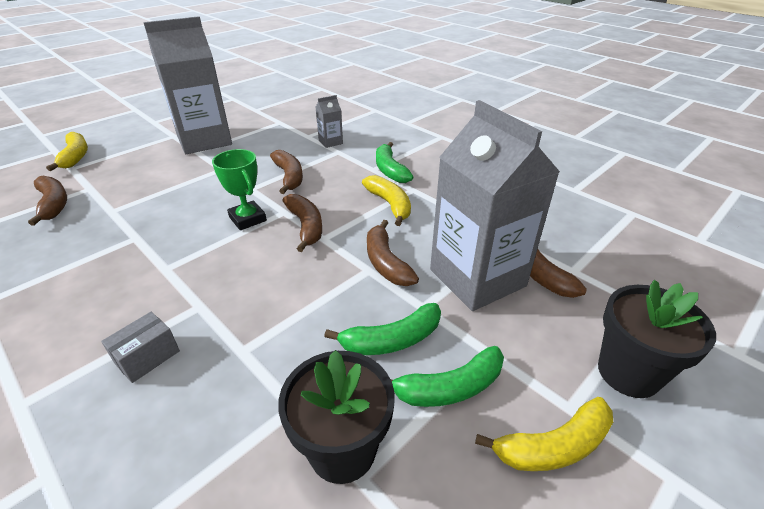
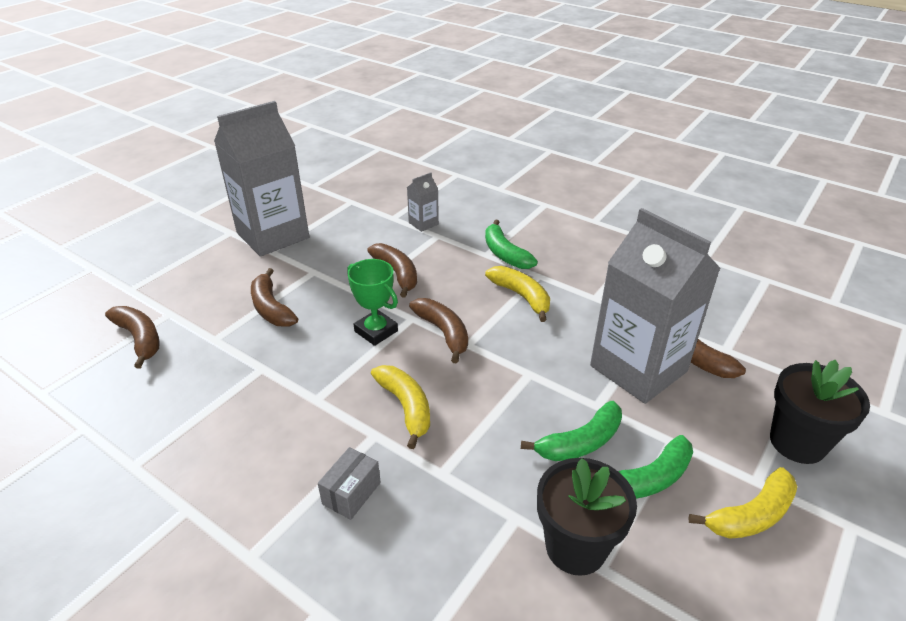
camera: 10 degrees left, 0 degrees up
(75, 157) = (125, 273): yellow banana -> yellow banana (406, 407)
(386, 262) = (543, 363): brown banana -> brown banana (271, 308)

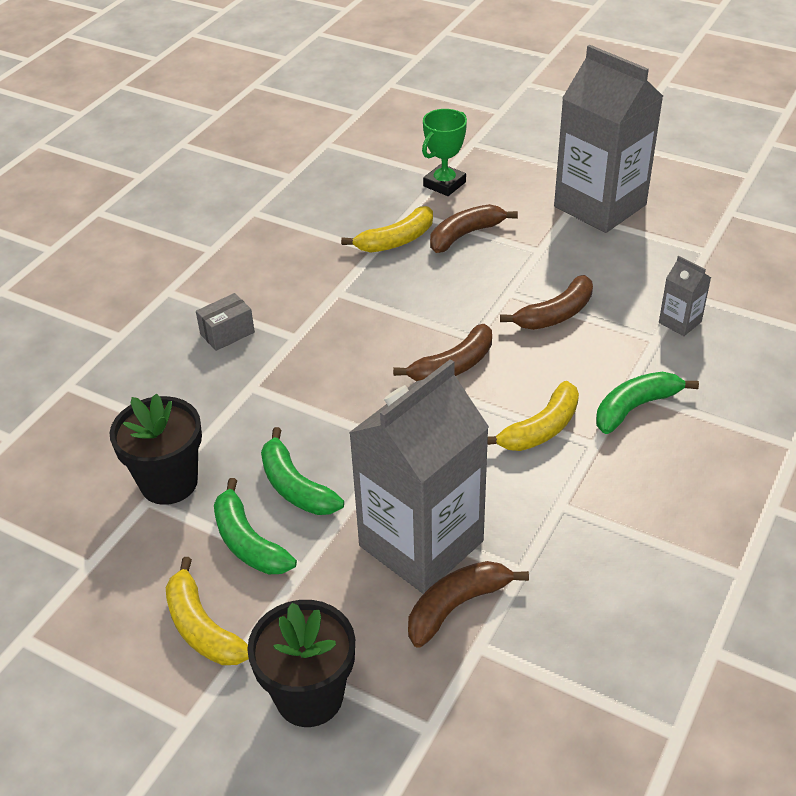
camera: 85 degrees right, 5 degrees up
(140, 339) = (401, 170): brown banana -> none
(351, 493) = (227, 333): grey box -> grey box turned 60 degrees counterclockwise
(376, 331) = (444, 314): green trophy -> green trophy (444, 184)
(406, 407) = (332, 352): yellow banana -> yellow banana (396, 240)

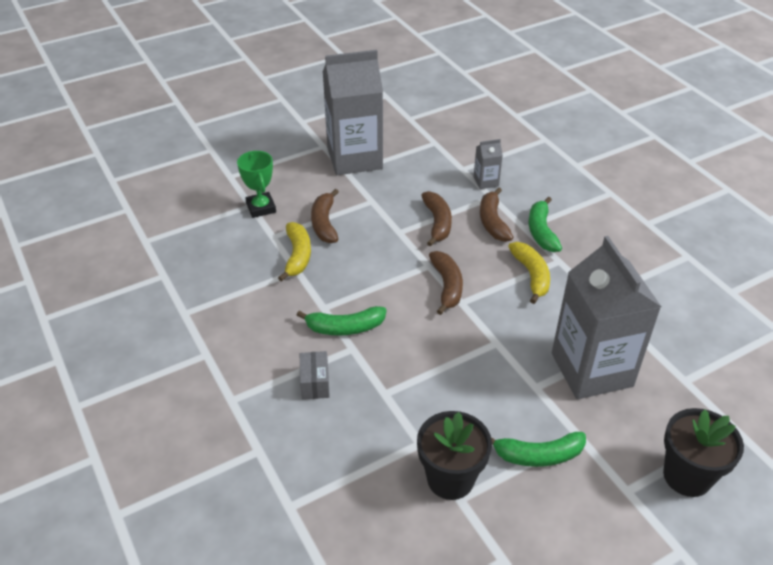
camera: 60 degrees left, 0 degrees up
(202, 627) = (602, 511): yellow banana -> none
(295, 486) = (502, 409): green banana -> green banana (345, 328)
(457, 606) = (650, 376): brown banana -> brown banana (492, 222)

